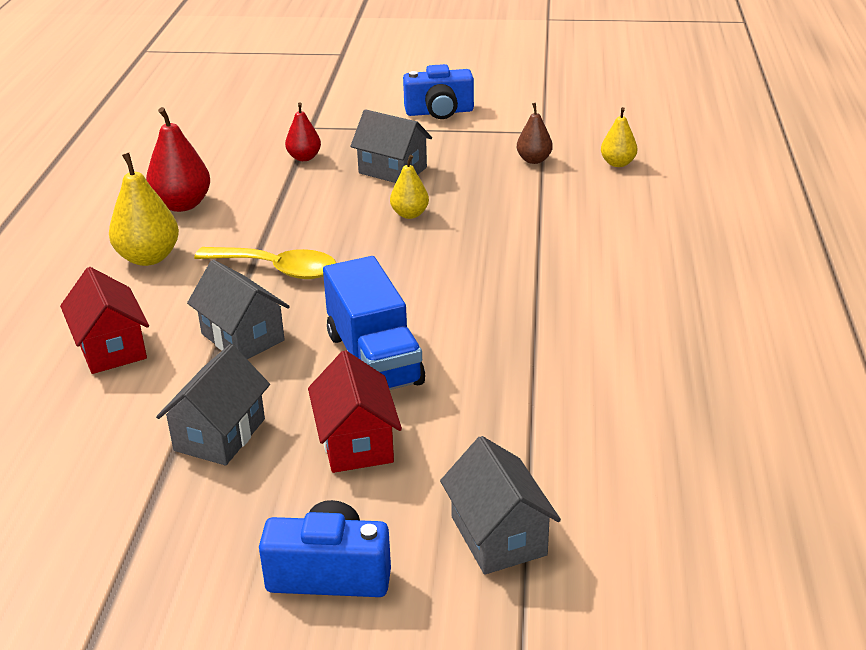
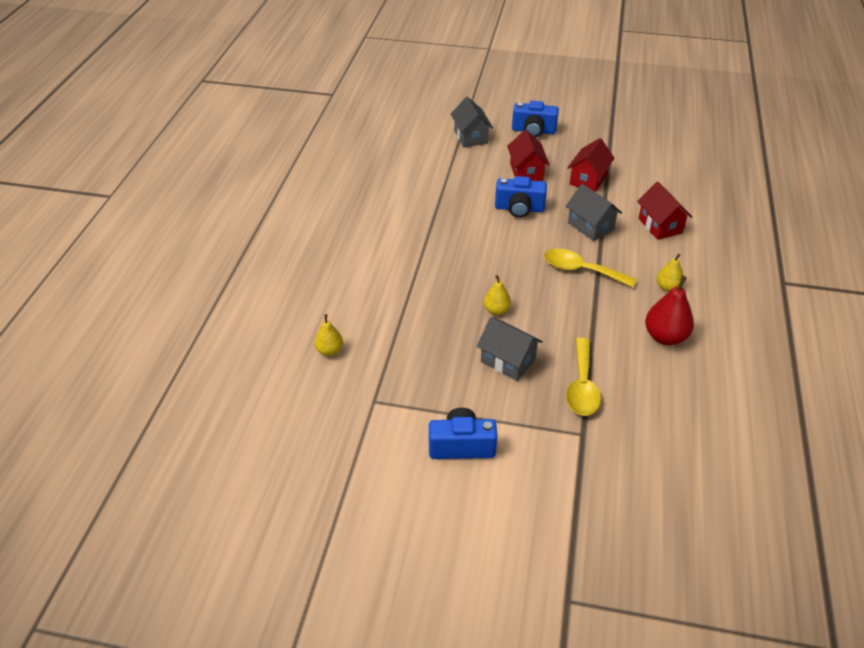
camera: 175 degrees left, 10 degrees up
(148, 257) = (668, 287): yellow pear -> yellow pear, size x0.61
(220, 435) = (588, 179): grey house -> red house
(304, 158) = (582, 386): red pear -> yellow spoon
(374, 359) = (519, 209): blue truck -> blue camera
(534, 160) = (393, 362): brown pear -> none

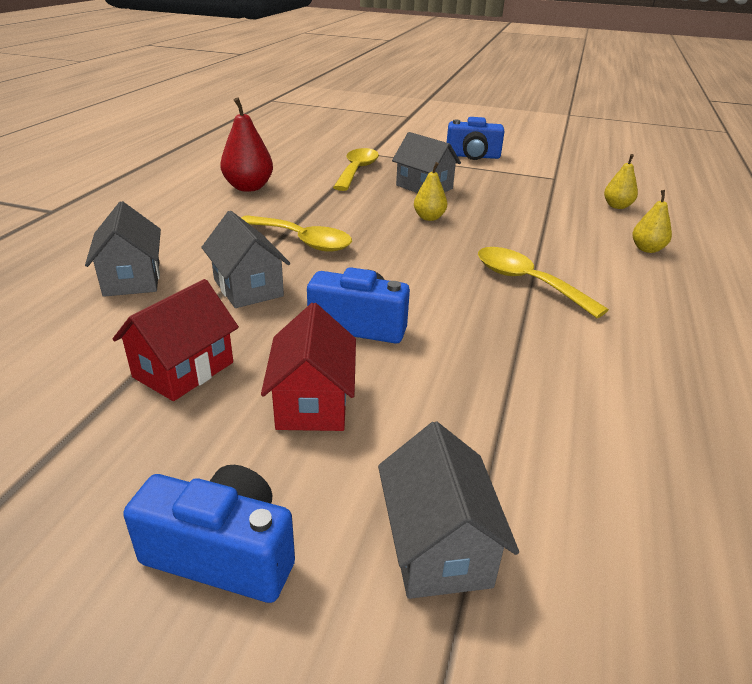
camera: 175 degrees left, 10 degrees down
(427, 248) = (527, 282): none -> yellow spoon
(660, 226) = (132, 279): red house -> grey house
(668, 287) = (203, 218): yellow pear -> yellow pear (647, 249)

